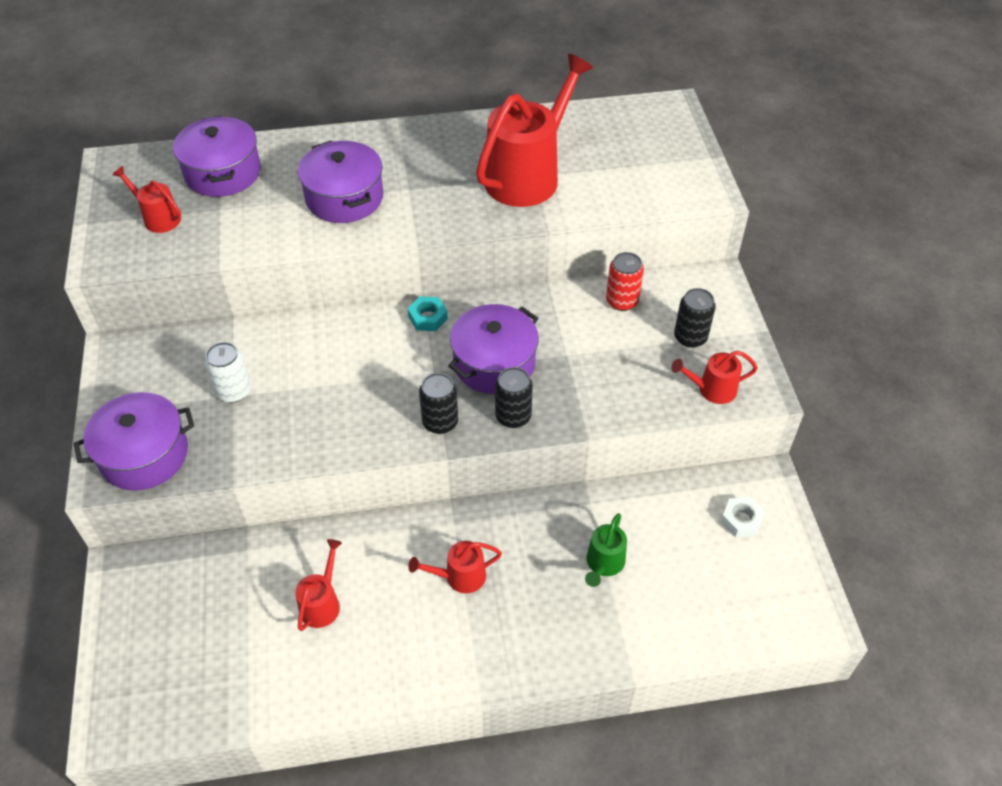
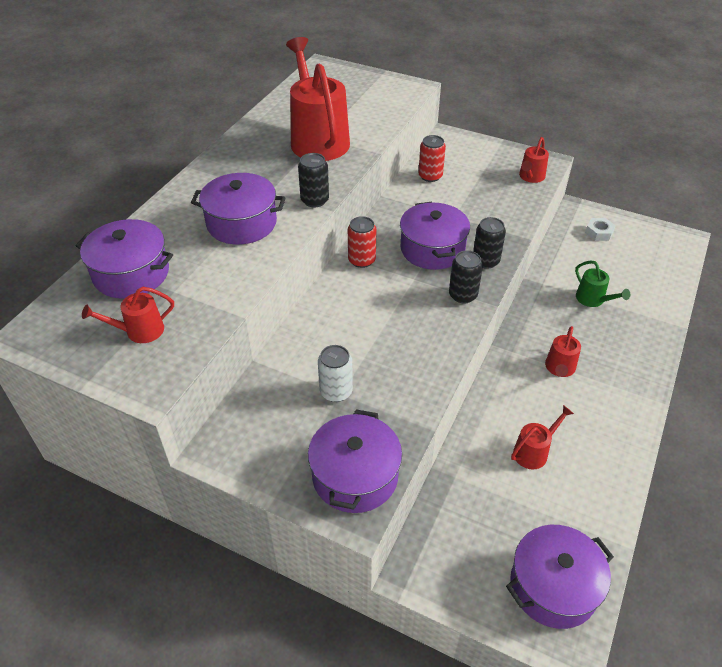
camera: 55 degrees left, 5 degrees down
(165, 688) = (553, 586): none -> purple pot
(322, 603) = (534, 451): red watering can -> red watering can turned 90 degrees clockwise
(428, 318) = (361, 260): turquoise nut -> red can
(690, 337) = (484, 166): black can -> black can (314, 200)

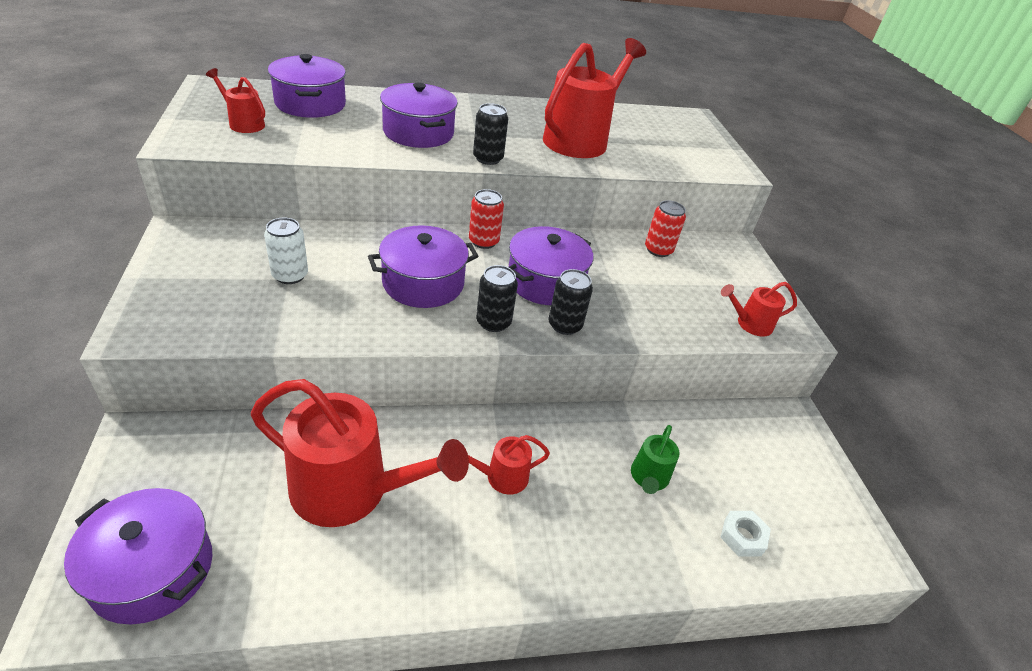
camera: 50 degrees right, 5 degrees down
(355, 476) = (184, 317): purple pot -> purple pot (423, 283)
(534, 451) = (352, 490): red watering can -> red watering can, size x2.14
(599, 232) = (777, 450): white nut -> white nut (742, 537)

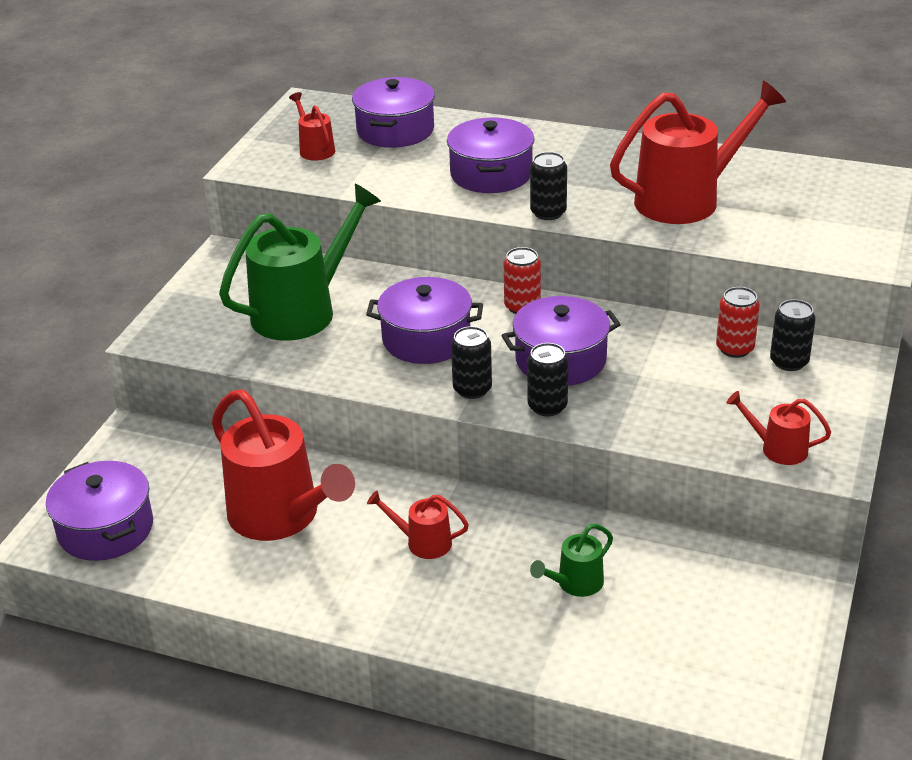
camera: 35 degrees right, 5 degrees down
(290, 275) = (302, 310): white can -> green watering can
(699, 254) = (789, 362): none -> black can
(742, 537) = (636, 659): white nut -> none

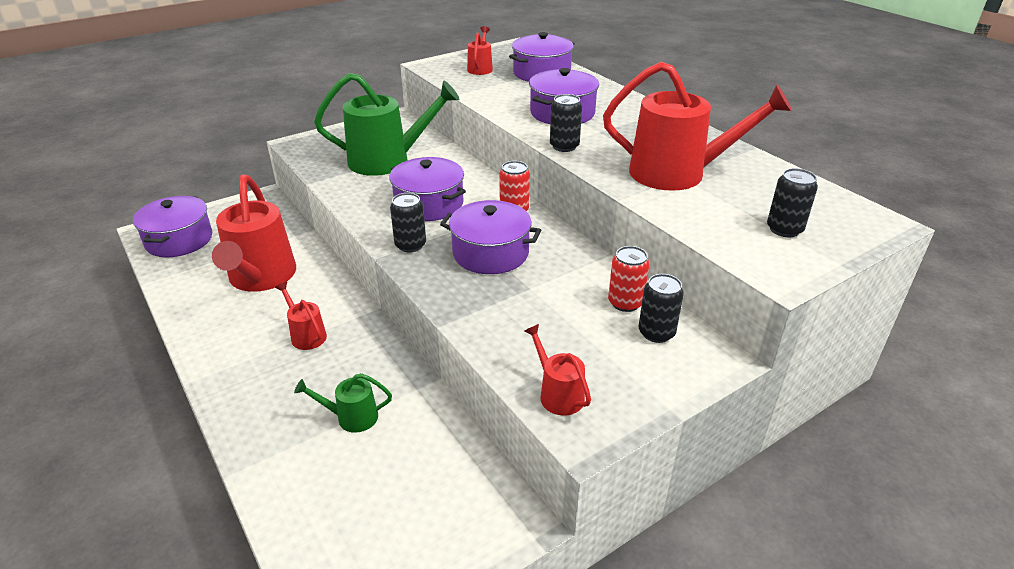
camera: 35 degrees right, 0 degrees up
(547, 406) = (439, 278): black can -> black can (784, 229)

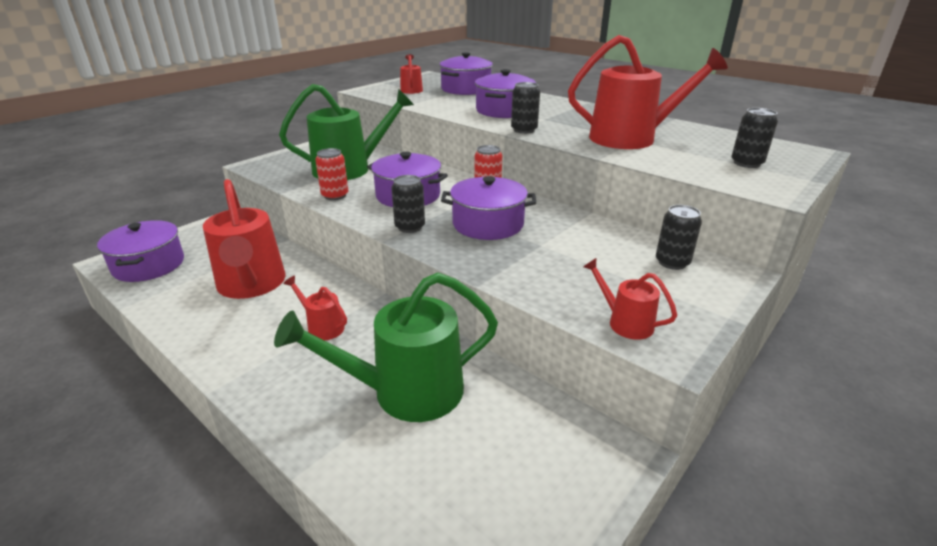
camera: 15 degrees left, 5 degrees down
(351, 417) = (405, 392): green watering can -> green watering can, size x2.14
(625, 303) = (630, 244): red can -> red can (335, 195)

